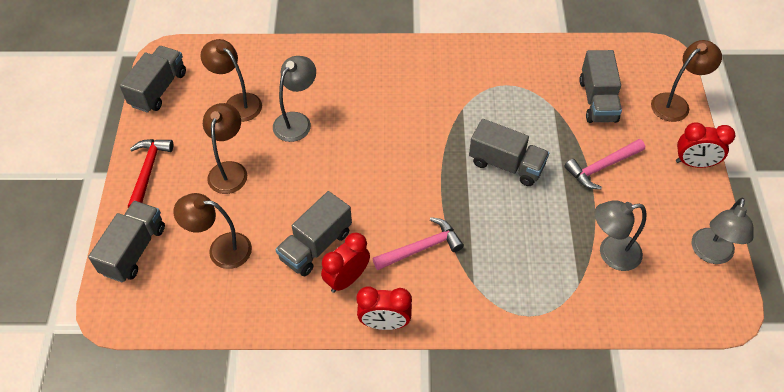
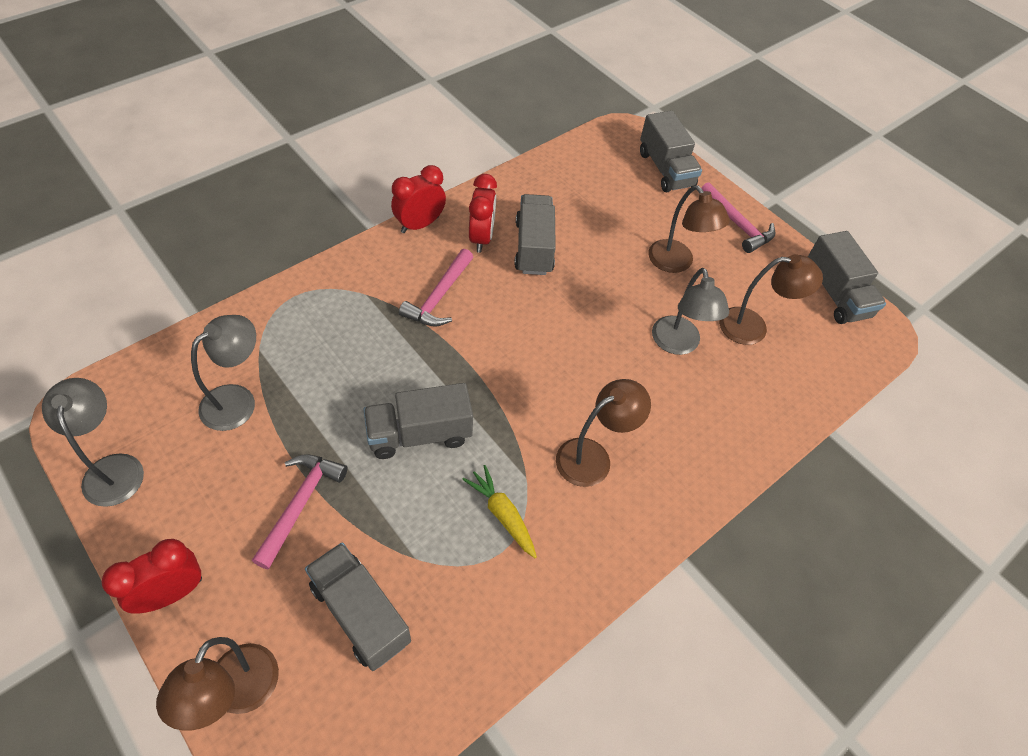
camera: 135 degrees right, 0 degrees up
(148, 171) = (737, 224): red hammer -> pink hammer
(221, 249) = (604, 204): brown lamp -> brown lamp (593, 456)
(491, 99) = (502, 514): none -> yellow carrot

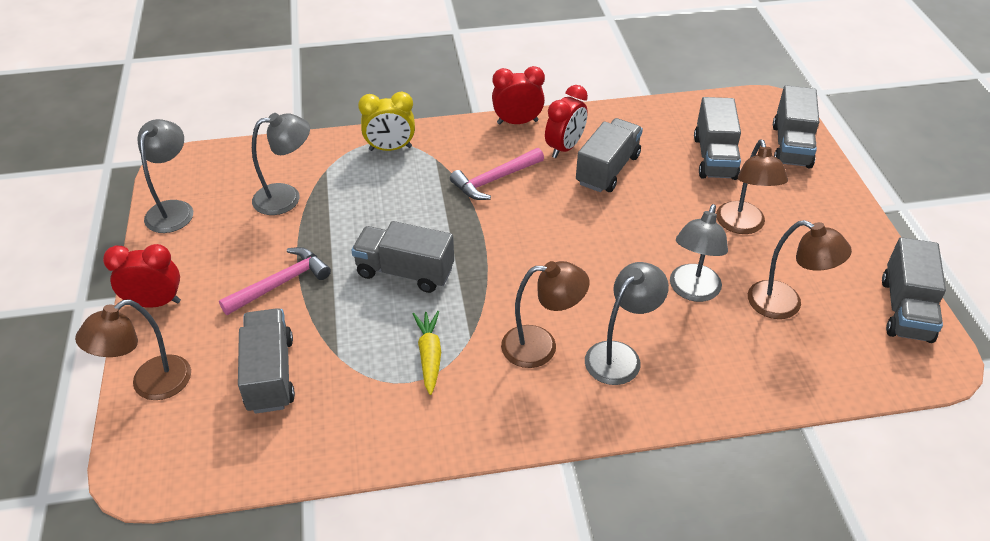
camera: 35 degrees right, 10 degrees down
(312, 299) = (390, 148): none -> yellow clock
(614, 202) = (714, 157): none -> grey truck
(662, 434) = (620, 355): none -> grey lamp
(737, 224) = (835, 214): pink hammer -> none

